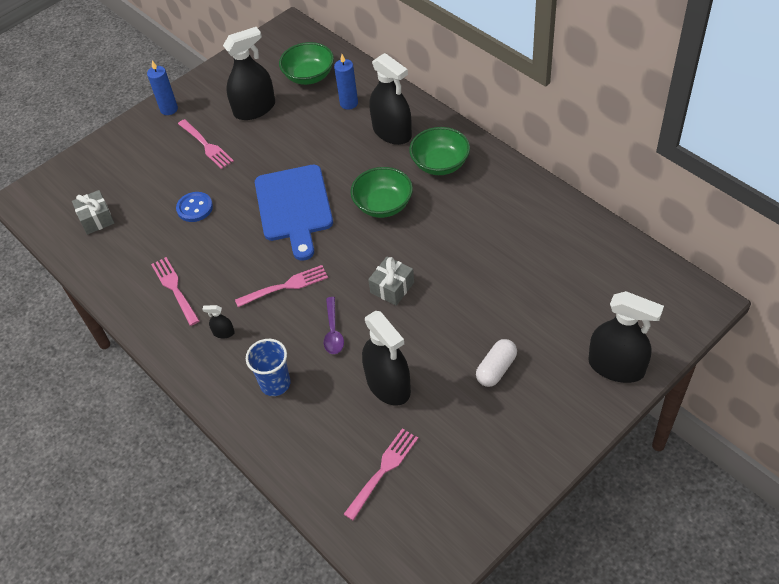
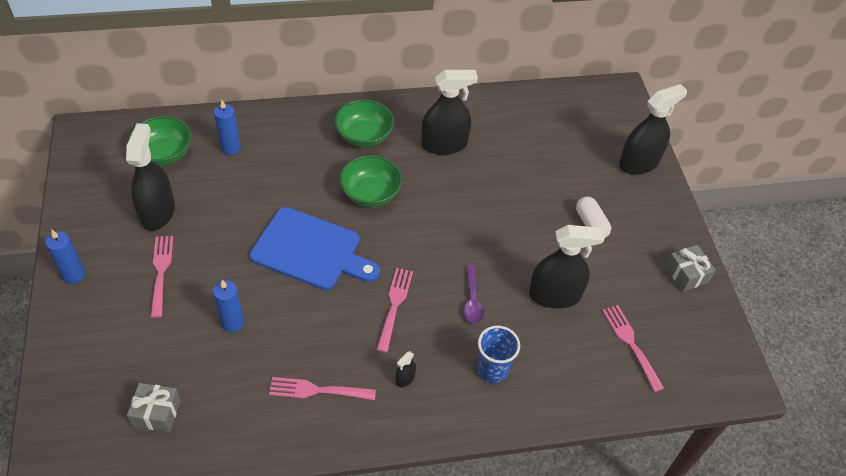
camera: 65 degrees left, 0 degrees up
(195, 208) = (233, 323): blue button -> blue candle
(206, 145) = (161, 272): pink fork -> pink fork turned 90 degrees counterclockwise
(333, 331) = (472, 300): purple spoon -> purple spoon turned 60 degrees clockwise
(392, 132) = (297, 142): black spray bottle -> black spray bottle (444, 144)
(392, 287) = (461, 237): grey gift -> grey gift (686, 274)

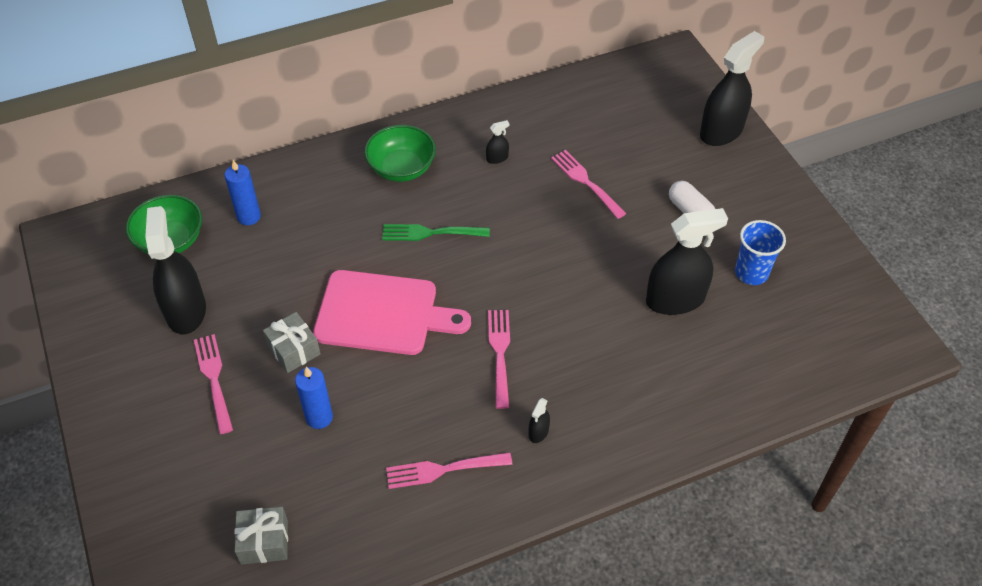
camera: 10 degrees left, 0 degrees up
(74, 275) = (110, 407): blue candle -> none
(311, 251) = (383, 314): blue cutting board -> pink cutting board
(370, 193) = (431, 233): green bowl -> green fork
(444, 144) = (497, 158): black spray bottle -> black spray bottle, size x0.42
(472, 300) = (585, 326): purple spoon -> none
(492, 369) = (633, 398): blue cup -> blue cup (751, 273)
(631, 344) = (775, 333): pink fork -> pink fork (586, 182)
(686, 274) = (811, 243): grey gift -> grey gift (294, 350)

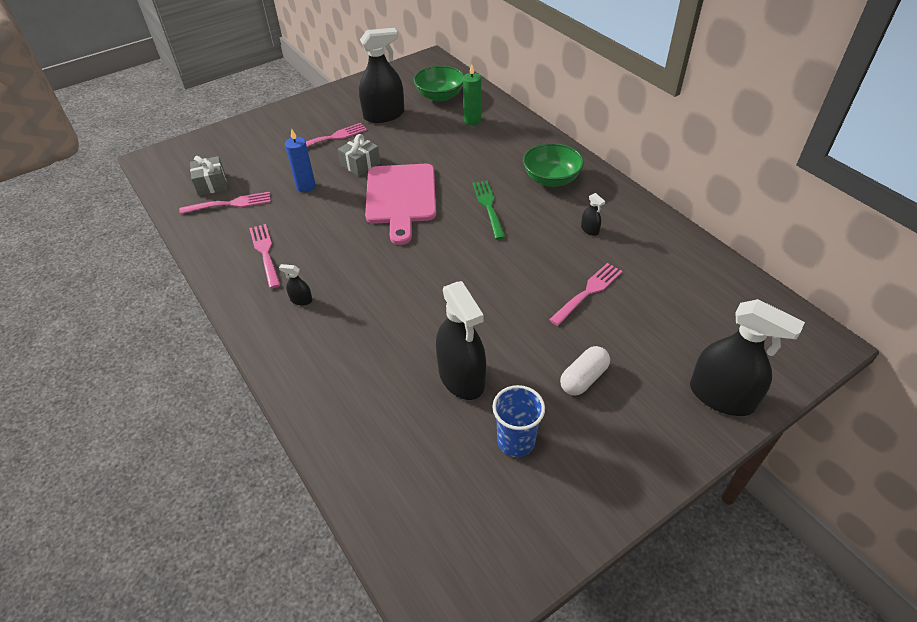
camera: 80 degrees right, 5 degrees down
(249, 216) = (472, 120): blue candle -> green candle
(500, 353) = (375, 266): pink fork -> pink fork (230, 204)

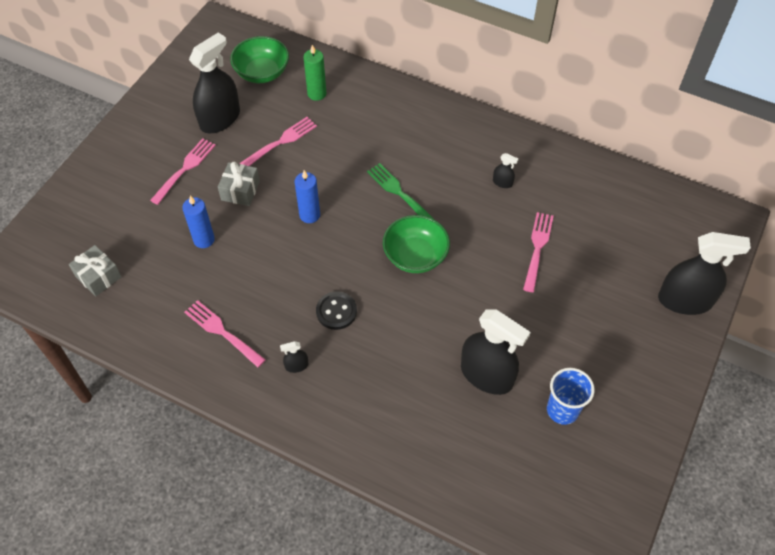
camera: 30 degrees left, 10 degrees up
(230, 204) = (139, 292): pink fork -> pink fork (281, 142)
(366, 273) = (336, 311): none -> black button
(401, 197) = (309, 215): pink cutting board -> blue candle
(551, 179) = (436, 138): green bowl -> green bowl (415, 256)
(583, 378) = (580, 331): white capsule -> none

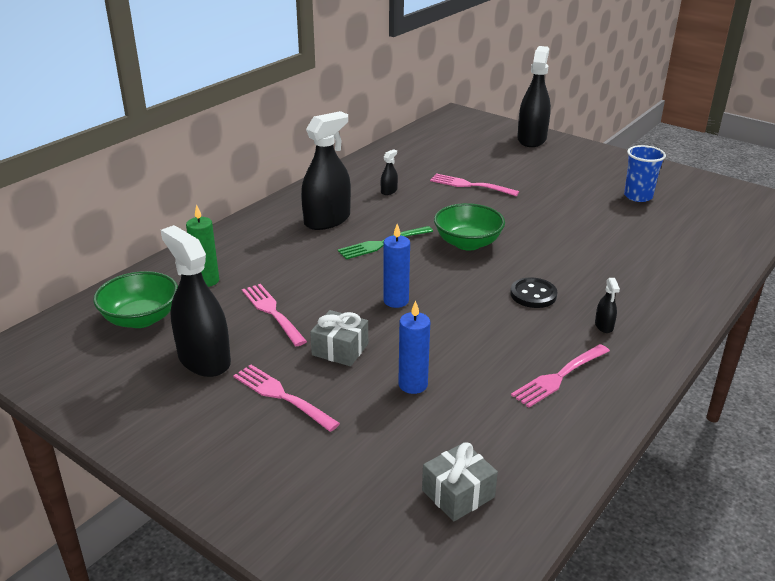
camera: 80 degrees left, 25 degrees down
(486, 375) = (606, 223): black spray bottle -> black spray bottle (327, 220)

